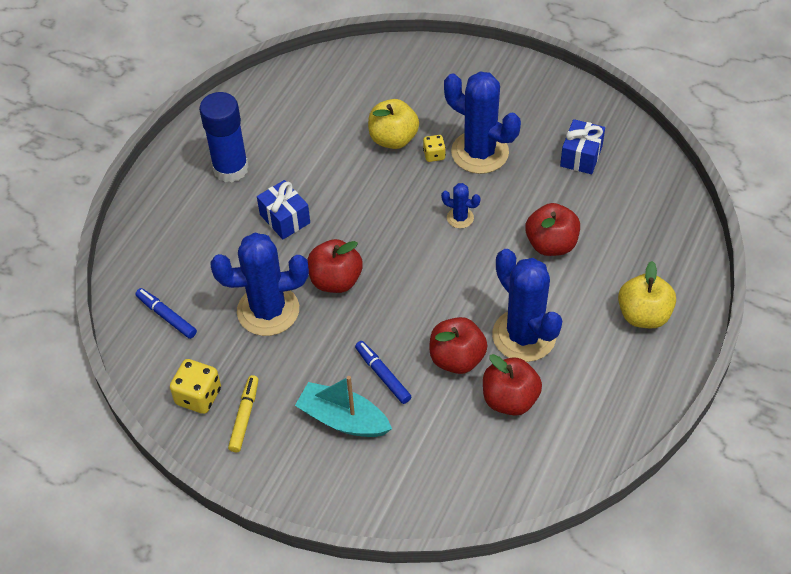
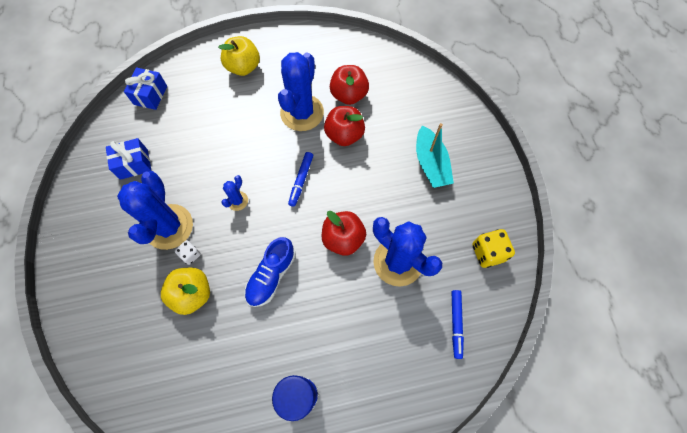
camera: 130 degrees left, 15 degrees up
(244, 416) = (476, 216): yellow marker -> none
(285, 219) = (319, 312): blue gift -> blue gift (150, 95)
(354, 203) = (271, 276): none -> blue shoe
(383, 375) = (386, 164): blue marker -> blue marker (301, 180)
(434, 155) = (190, 255): yellow dice -> white dice
(460, 218) = (237, 201): blue cactus -> blue cactus turned 45 degrees clockwise
(551, 244) = (223, 138): red apple -> none

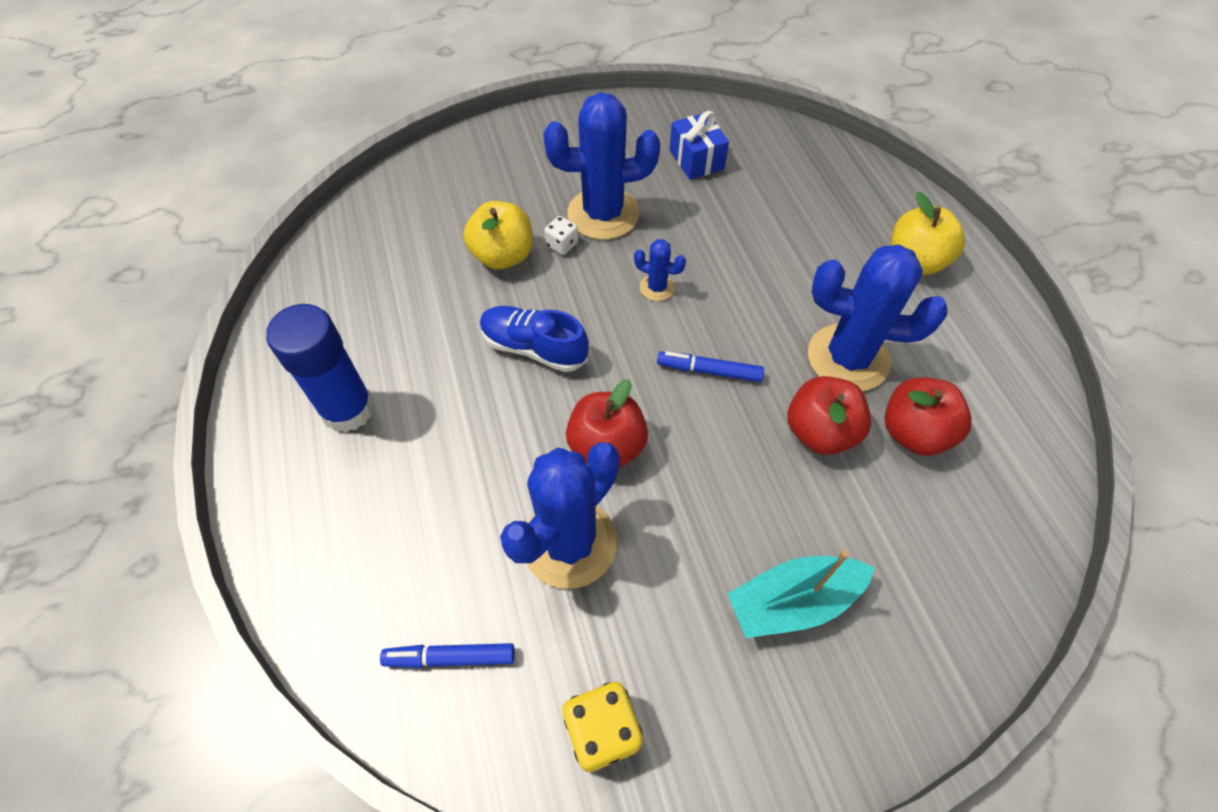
camera: 85 degrees right, 10 degrees down
(150, 95) = (818, 156): blue gift -> none

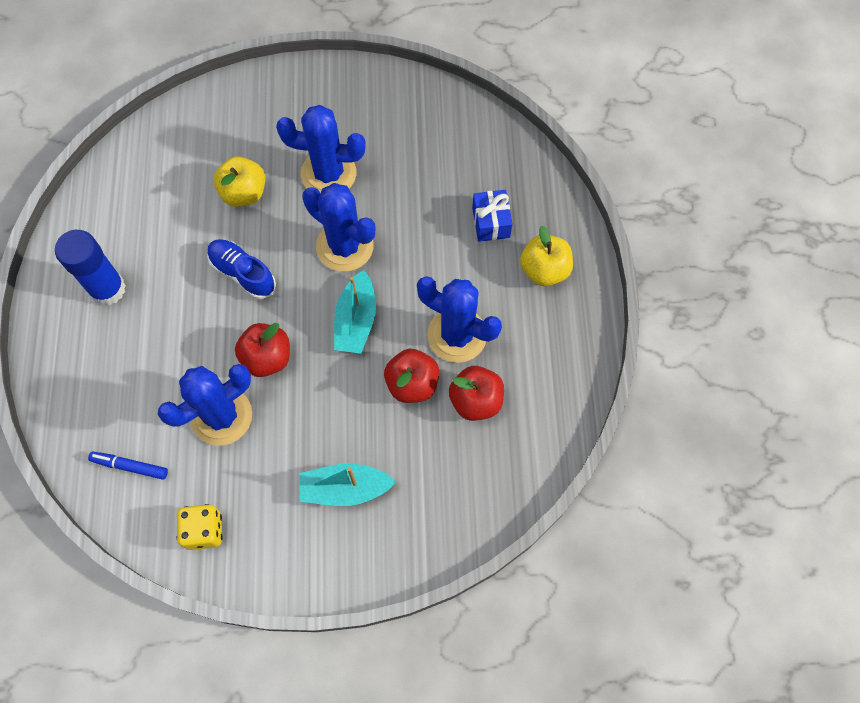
camera: 15 degrees right, 10 degrees up
(562, 244) = (289, 193): white dice -> none
(657, 288) = (344, 246): blue cactus -> blue cactus, size x2.20
(696, 159) = (418, 140): blue gift -> blue gift (491, 222)
(709, 371) = (356, 320): blue marker -> turquoise boat

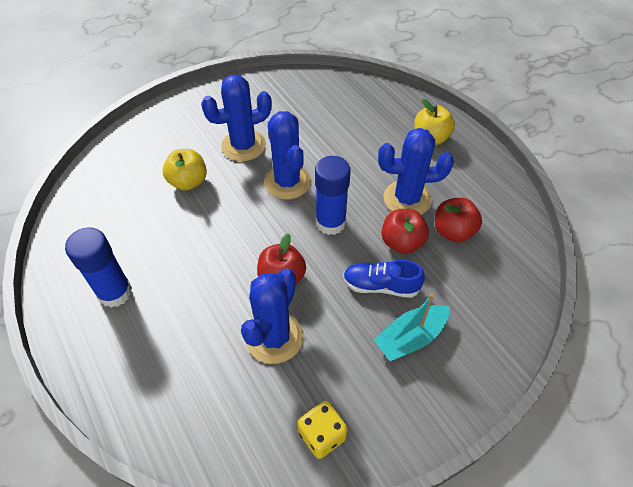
camera: 30 degrees left, 15 degrees down
(130, 466) = (221, 419): blue marker -> none
(243, 273) = (223, 231): blue shoe -> blue shoe (381, 286)
(344, 246) = (287, 182): blue cactus -> blue cactus turned 60 degrees clockwise
(356, 320) = (330, 222): turquoise boat -> blue glue stick
(491, 222) = (375, 128): blue gift -> none

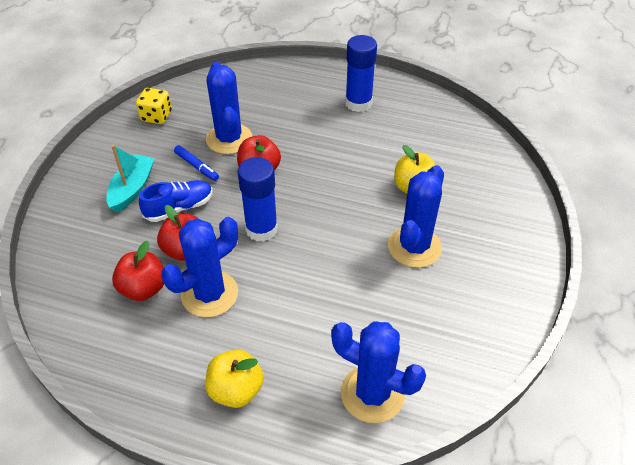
camera: 140 degrees right, 5 degrees down
(287, 182) = (335, 239): blue cactus -> blue cactus (372, 393)
(332, 323) = (196, 166): none -> blue marker

